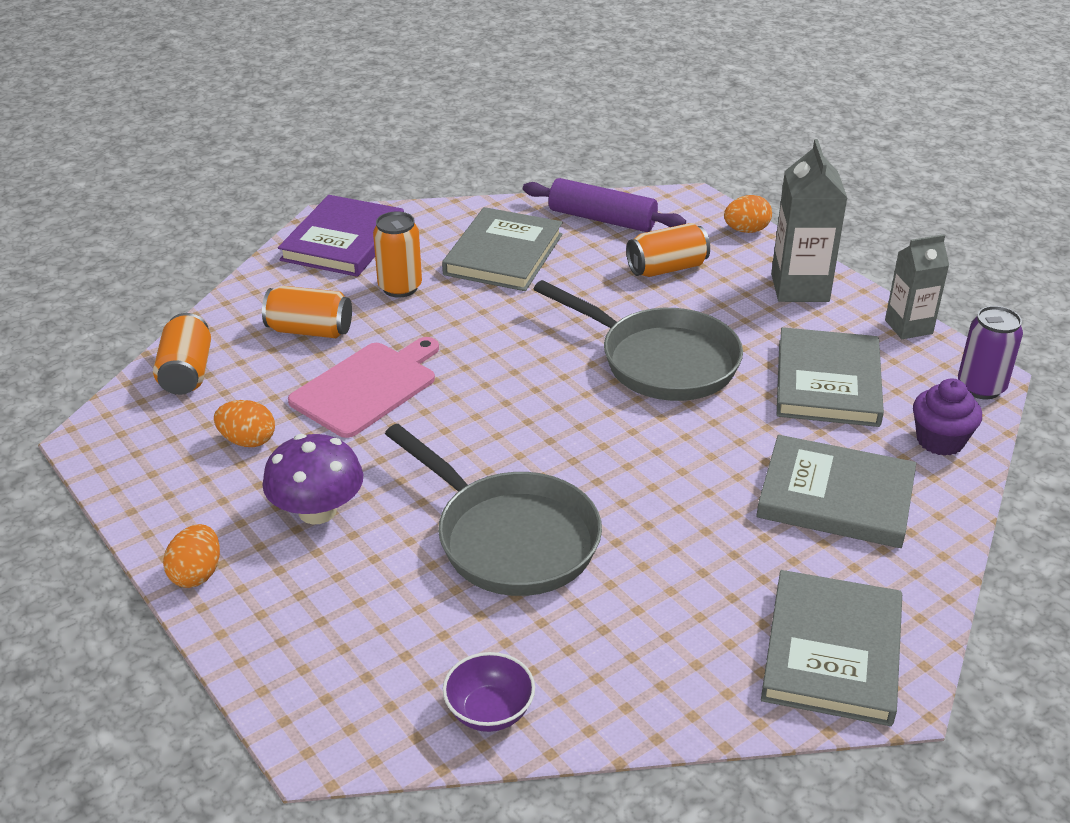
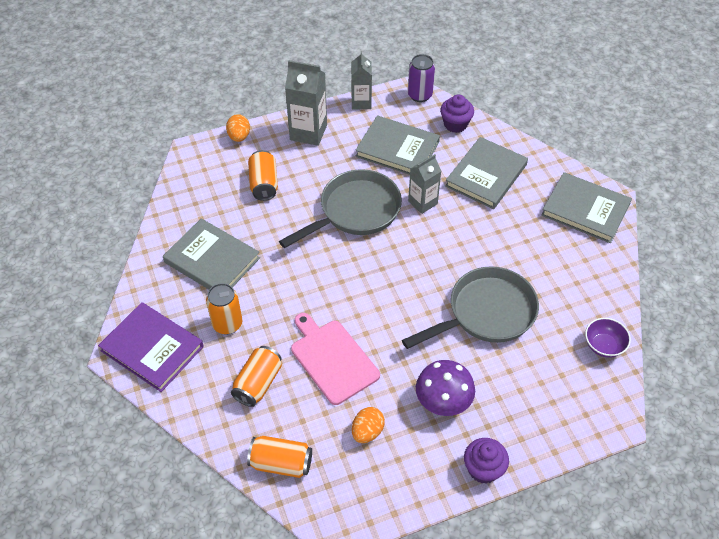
camera: 75 degrees left, 15 degrees up
(197, 574) = (483, 469): orange egg -> purple cupcake
(602, 219) = (193, 200): purple rolling pin -> none
(722, 429) = (422, 202): none -> grey carton

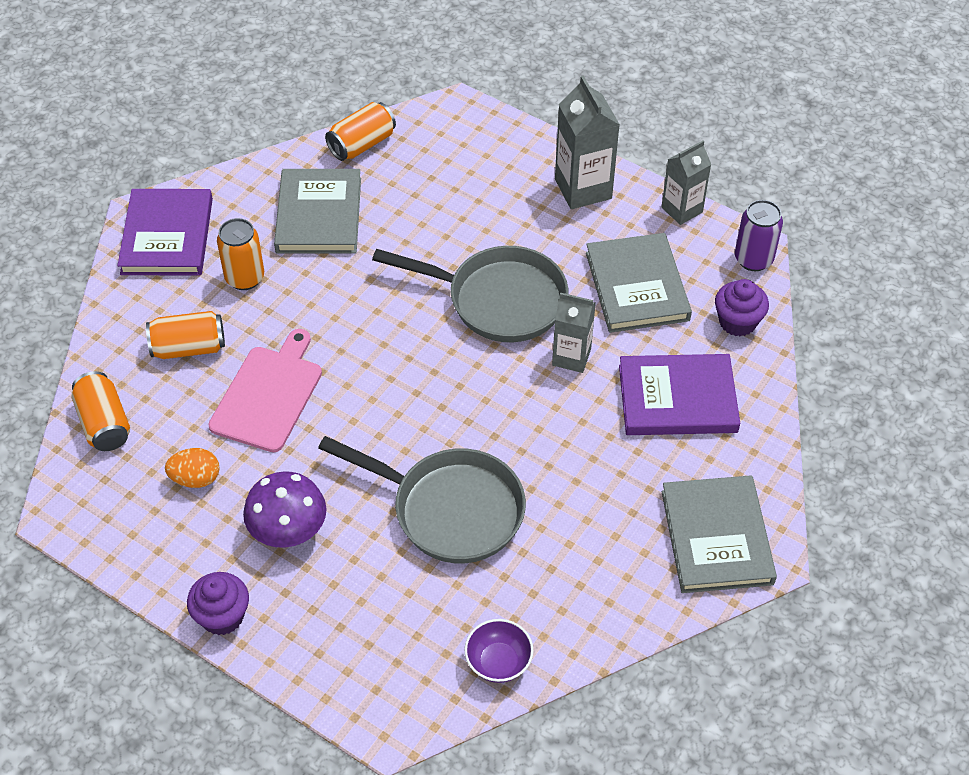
camera: 55 degrees right, 0 degrees up
(239, 136) = (517, 133): orange egg -> none
(264, 184) = (466, 195): orange can -> orange can (362, 144)
(486, 175) = (677, 399): grey book -> purple book

